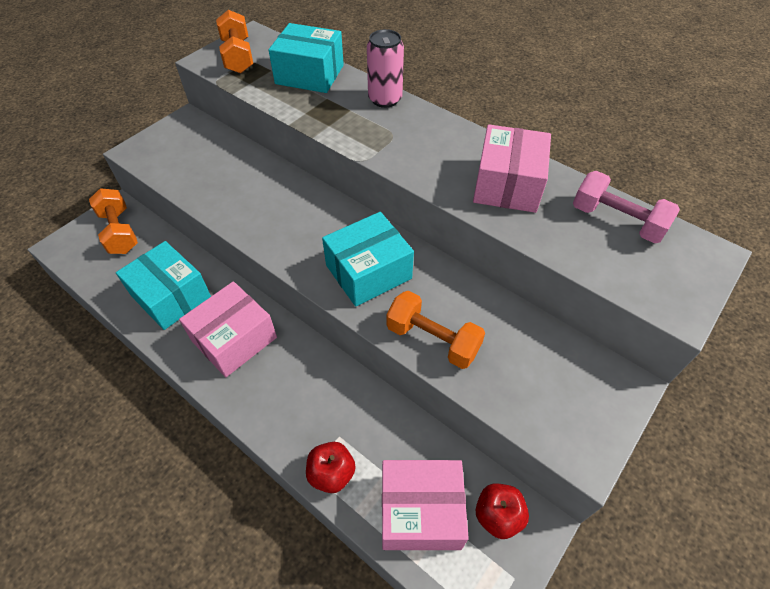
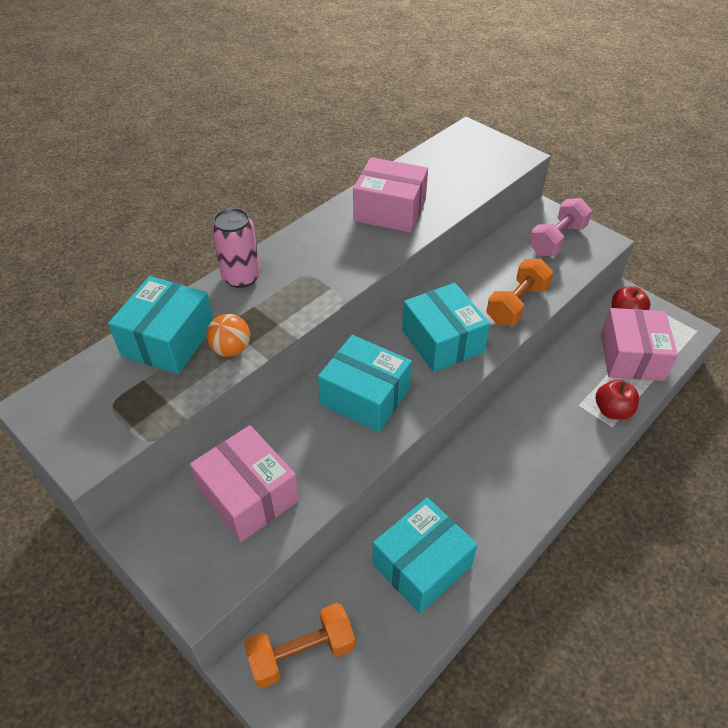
camera: 85 degrees left, 5 degrees down
(234, 339) = (482, 492): pink box -> pink box (248, 495)
(238, 56) = (93, 418): orange dumbbell -> none
(296, 218) = (365, 396): none -> turquoise box
(300, 105) = (231, 349): none -> orange ball
(616, 221) = (436, 163): pink dumbbell -> pink dumbbell (557, 240)

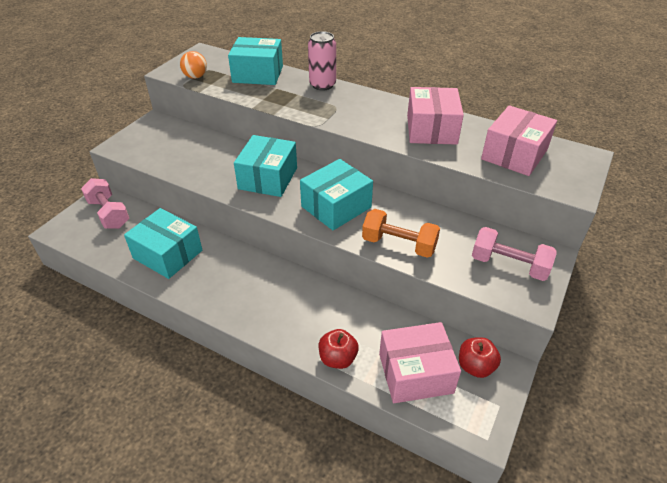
camera: 75 degrees right, 5 degrees down
(231, 349) = (256, 94): orange ball -> orange ball (195, 77)
(248, 495) = (181, 148): pink box -> pink box (514, 154)
(302, 653) = (109, 214): orange dumbbell -> pink dumbbell

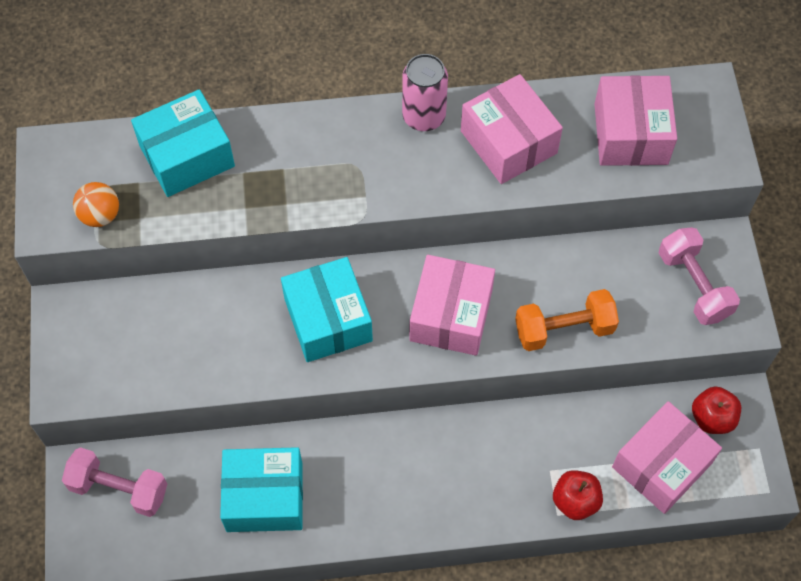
camera: 35 degrees left, 20 degrees up
(322, 85) = (300, 128): pink can -> pink can (424, 116)
(336, 207) = (451, 315): turquoise box -> pink box
(509, 265) = (694, 285): pink dumbbell -> pink dumbbell turned 75 degrees clockwise

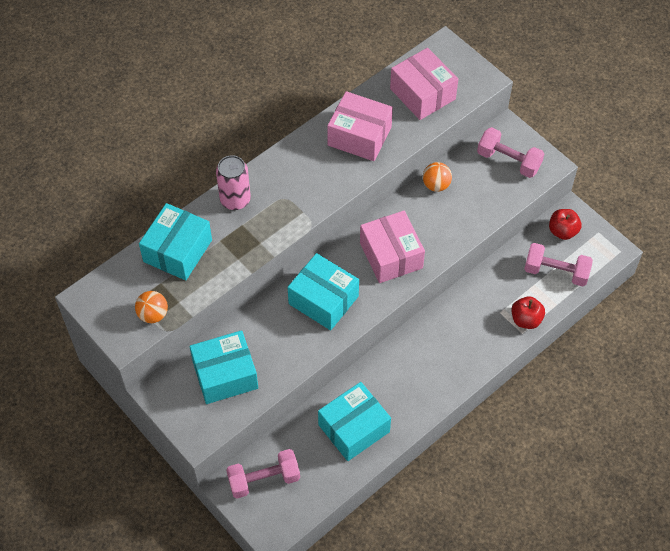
camera: 35 degrees left, 5 degrees down
(148, 338) = (225, 375): none -> turquoise box
(424, 116) = (300, 149): pink can -> pink can (235, 200)
(564, 329) = (458, 225): orange dumbbell -> none
(576, 260) = (436, 185): none -> orange ball
(661, 465) = (556, 272): pink box -> pink dumbbell

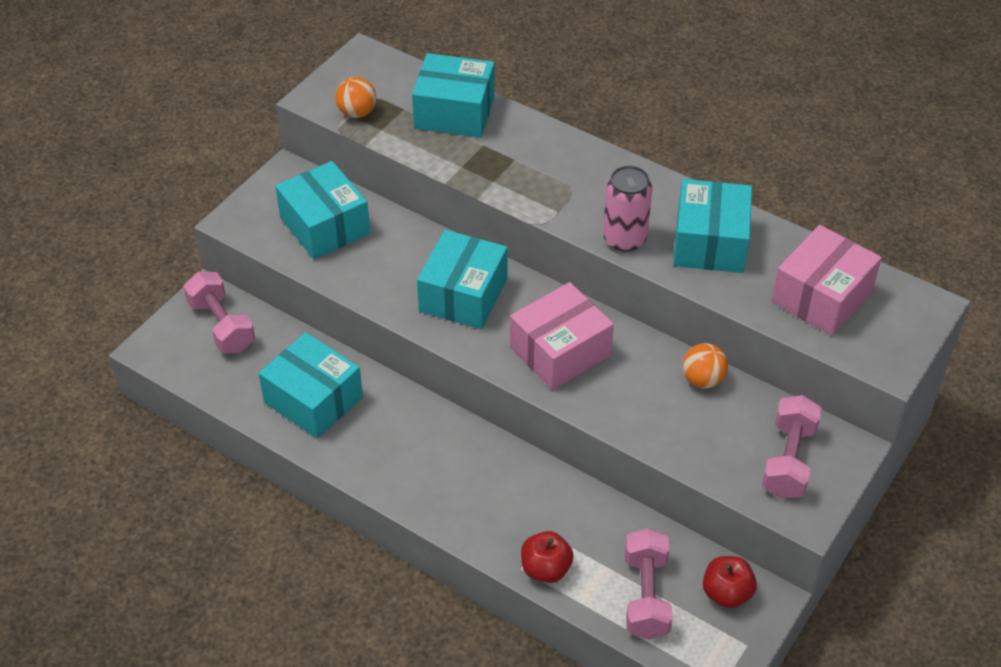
camera: 75 degrees right, 10 degrees down
(235, 200) = (550, 145): pink can -> pink can (624, 239)
(359, 136) = (710, 243): pink box -> turquoise box

